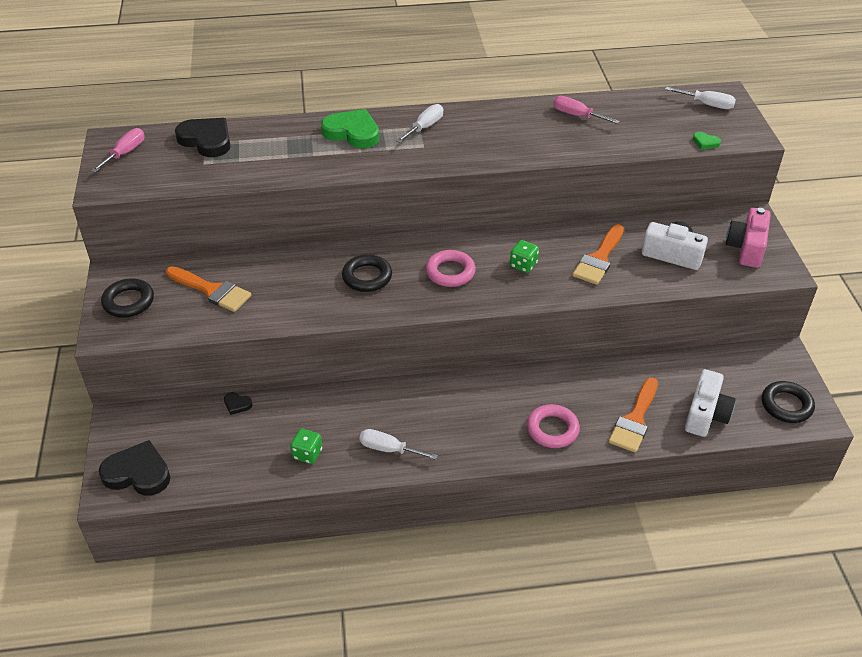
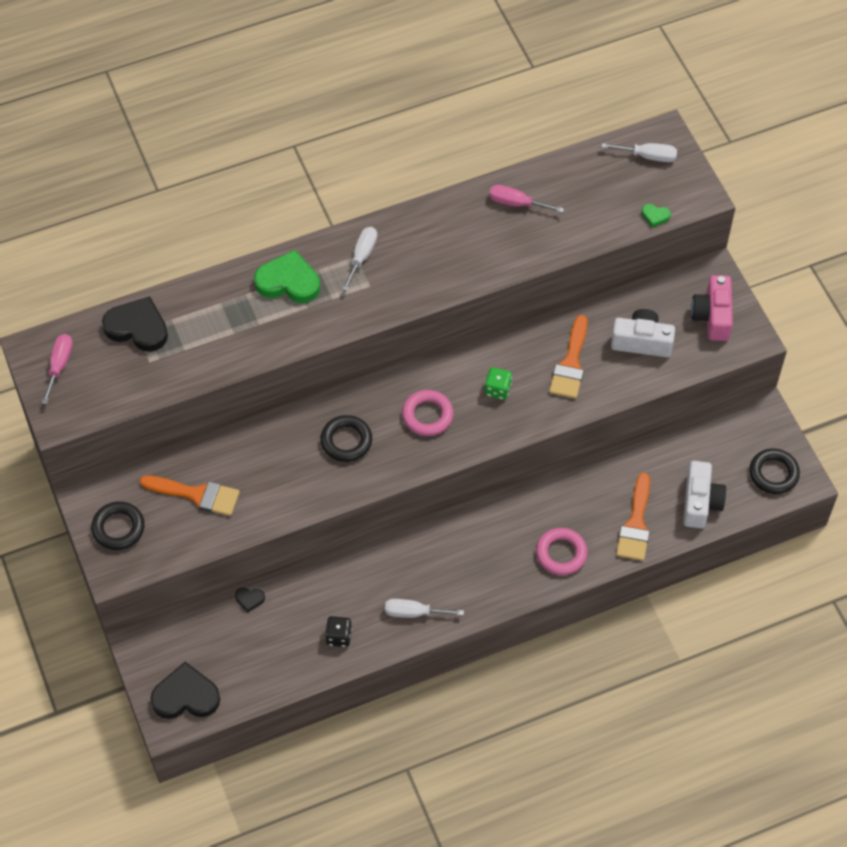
camera: 15 degrees left, 15 degrees up
(307, 454) = (339, 636): green dice -> black dice

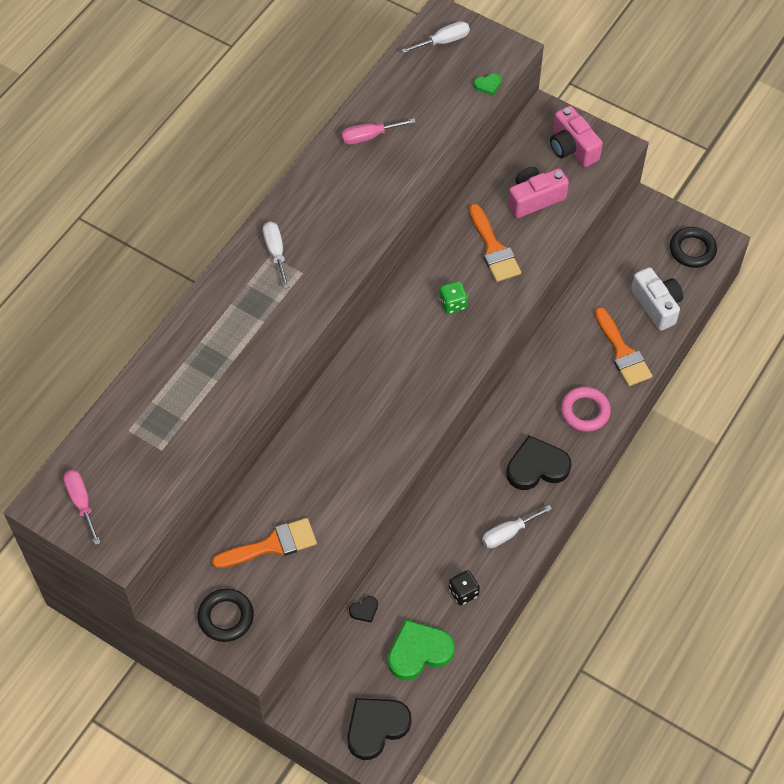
camera: 35 degrees left, 0 degrees up
(137, 327) = (126, 426): black heart -> black heart (537, 467)
(288, 281) = (229, 309): green heart -> green heart (419, 652)
(346, 441) = (363, 421): black ring -> none
(427, 415) = (413, 359): pink ring -> none
(641, 342) = (534, 199): white camera -> pink camera

